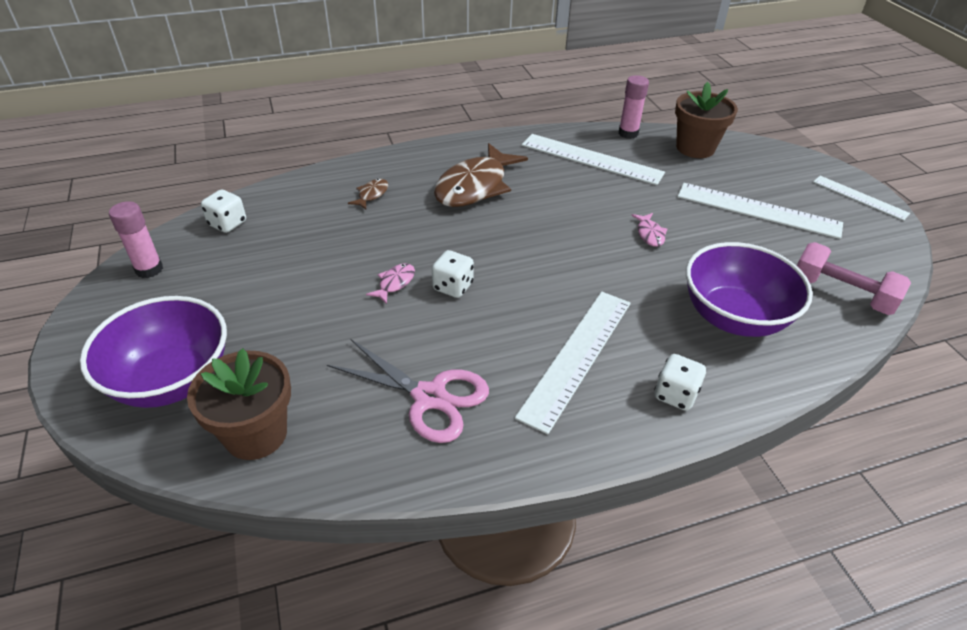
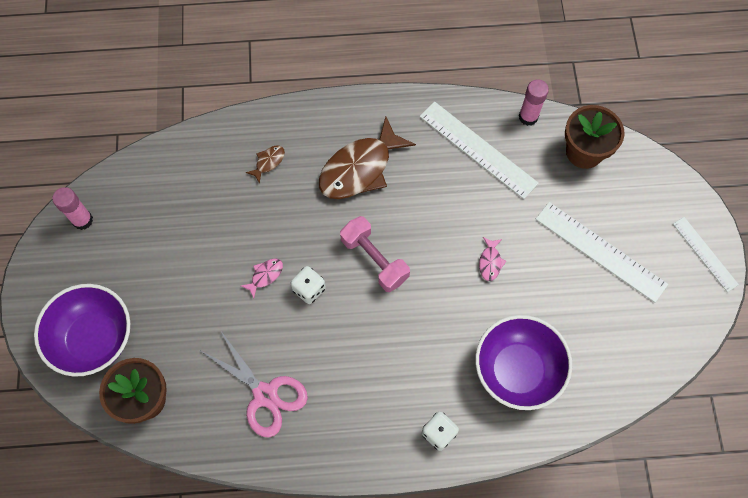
camera: 15 degrees right, 25 degrees up
(227, 223) = (145, 176): white dice -> none
(576, 356) = (380, 381): white ruler -> none
(841, 293) = (619, 365): pink dumbbell -> pink dumbbell (374, 259)

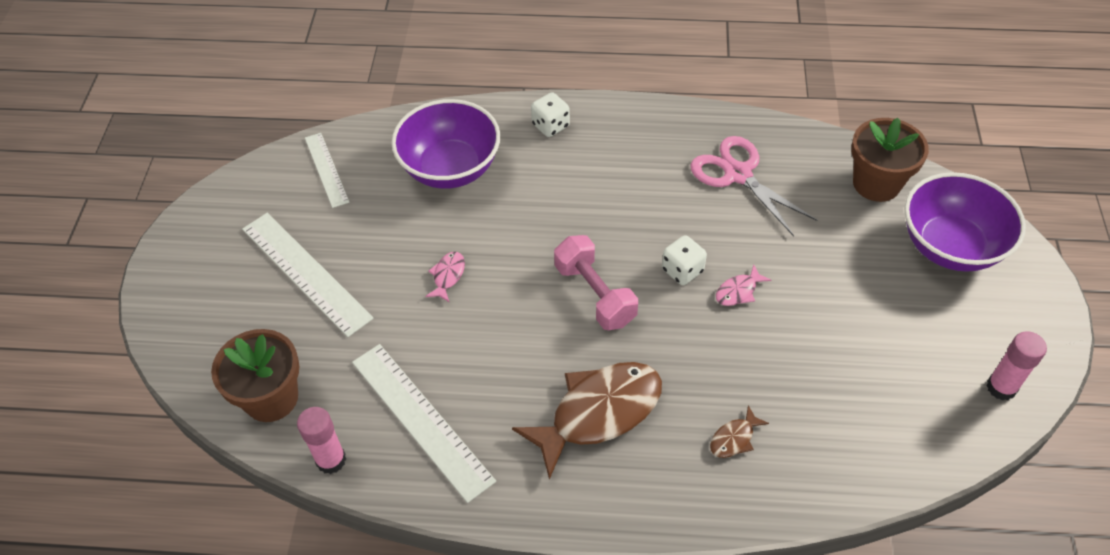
camera: 170 degrees left, 15 degrees down
(705, 254) = (180, 256): white ruler -> white ruler (326, 169)

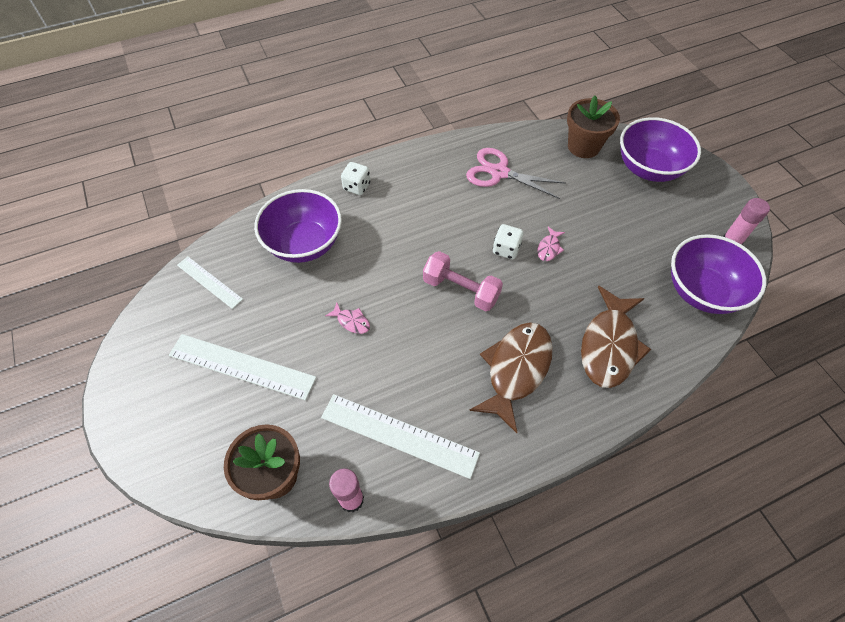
camera: 30 degrees left, 5 degrees up
(448, 276) = (351, 321): pink fish -> pink fish turned 135 degrees clockwise
(734, 438) = (609, 345): brown fish -> brown fish, size x2.36
(909, 430) = (702, 291): none -> purple bowl

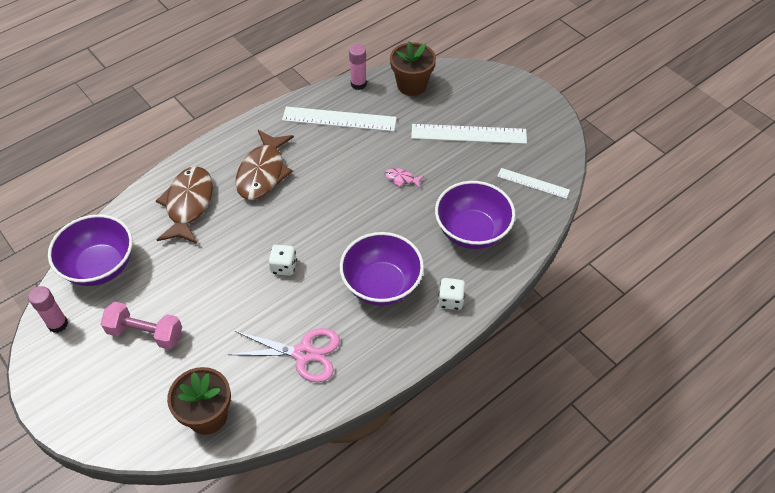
camera: 165 degrees right, 5 degrees down
(461, 290) = (318, 222): pink dumbbell -> pink dumbbell (145, 333)
(549, 248) = (242, 277): pink fish -> none
(648, 168) = (131, 400): purple bowl -> purple bowl (381, 285)

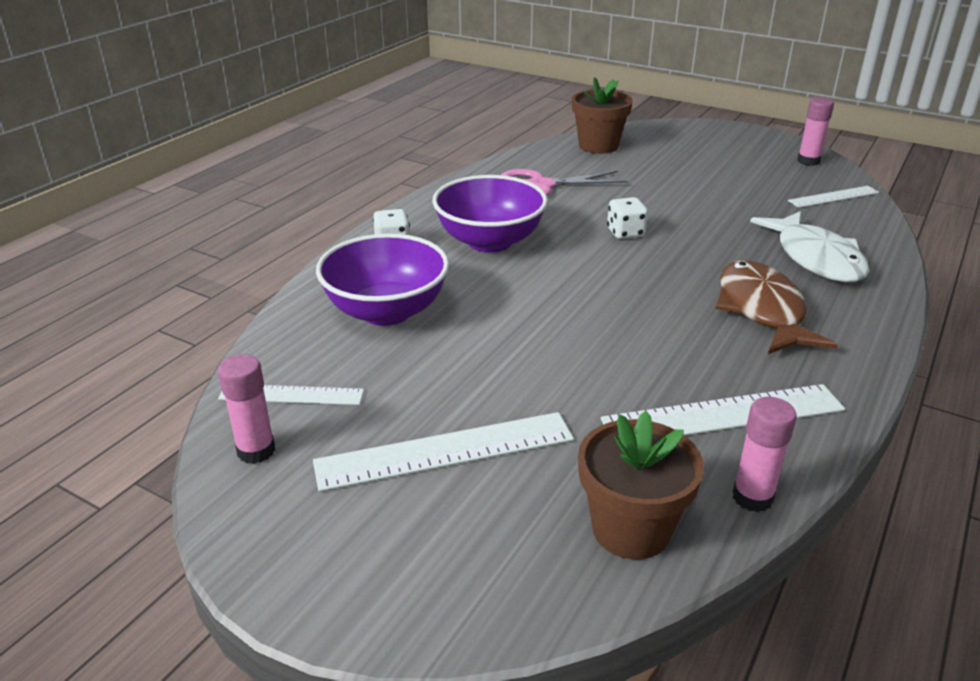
camera: 160 degrees right, 20 degrees down
(100, 266) = (833, 196): purple bowl -> white ruler
(145, 333) = (716, 170): pink dumbbell -> none
(188, 205) = (815, 258): brown fish -> white fish
(401, 179) = (535, 349): pink fish -> none
(551, 155) = (256, 451): none -> pink glue stick

